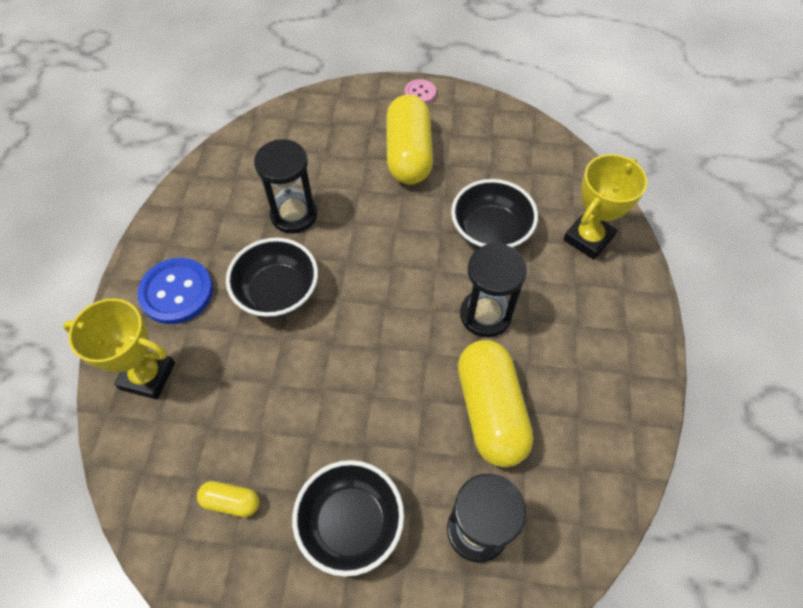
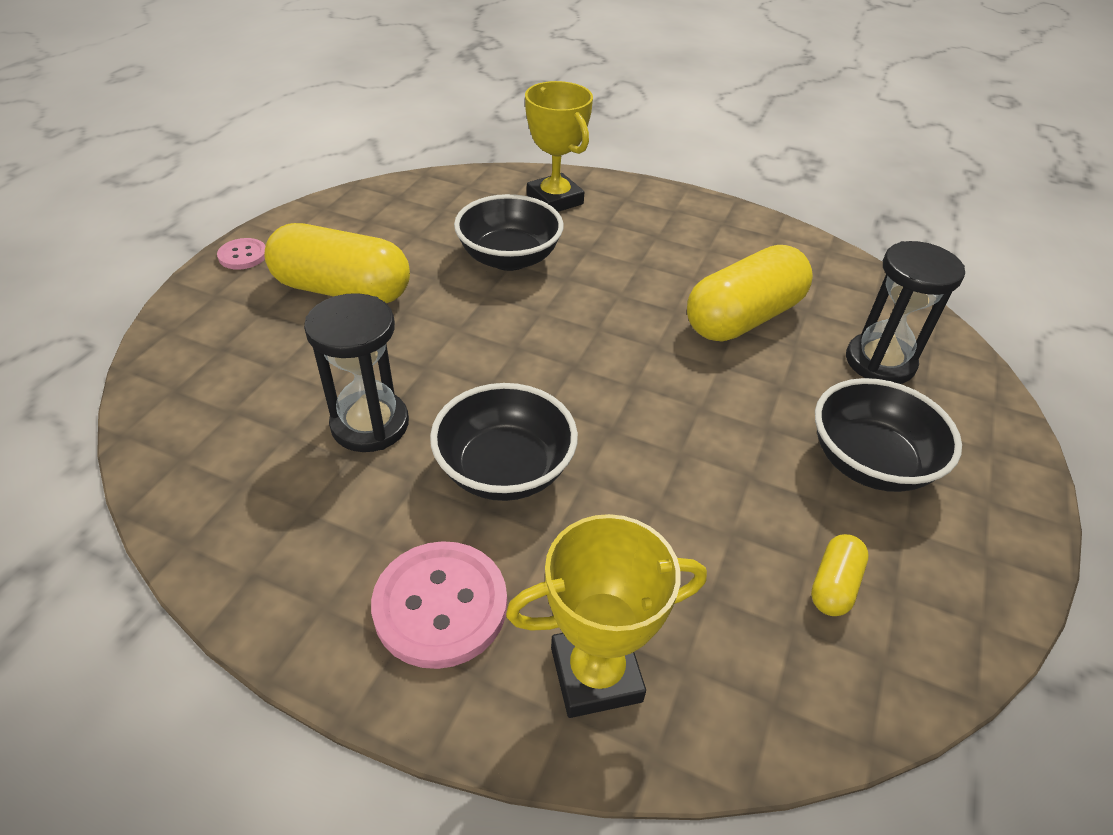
camera: 75 degrees left, 15 degrees down
(148, 376) = (596, 674): yellow trophy -> yellow trophy turned 45 degrees clockwise
(177, 292) = (440, 606): blue button -> pink button
(485, 315) = (621, 290): black hourglass -> none
(490, 411) = (743, 318): yellow capsule -> yellow capsule turned 45 degrees counterclockwise

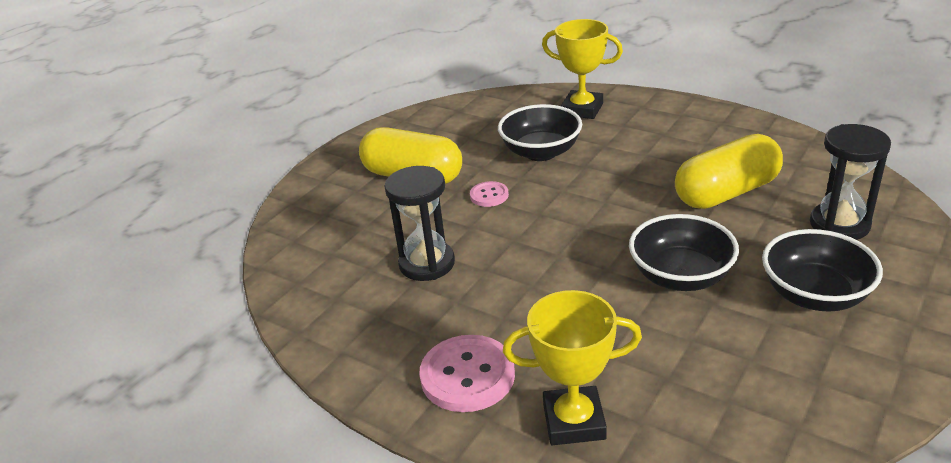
camera: 15 degrees right, 10 degrees down
(243, 255) = (343, 154): pink button -> pink button (489, 195)
(505, 470) = (522, 294): black bowl -> black bowl (680, 276)
(555, 200) = (582, 109): yellow trophy -> yellow trophy turned 45 degrees counterclockwise
(833, 585) = (767, 375): yellow capsule -> none

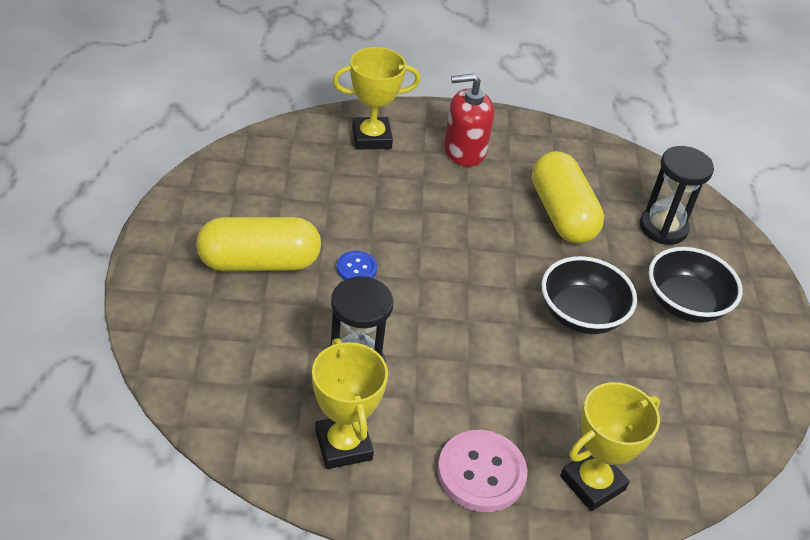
camera: 40 degrees left, 10 degrees up
(365, 317) = (343, 445): none -> yellow trophy
(489, 195) = (356, 268): pink button -> blue button
(541, 152) = (369, 202): black bowl -> none
(663, 130) = (464, 150): none -> red soap dispenser
(726, 193) = (562, 214): yellow capsule -> yellow capsule turned 45 degrees counterclockwise

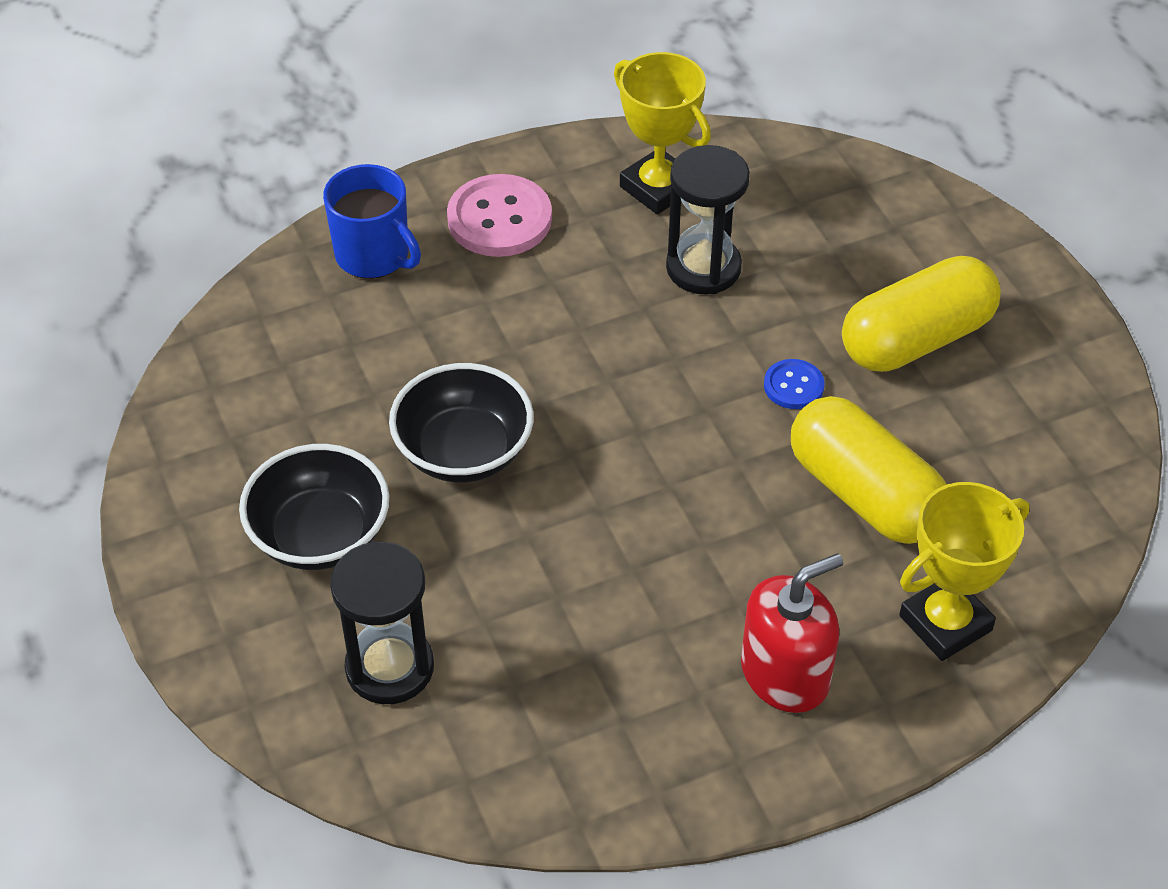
camera: 160 degrees right, 5 degrees up
(562, 214) = (562, 615): yellow capsule -> yellow capsule (864, 494)
(592, 483) = (374, 255): yellow trophy -> blue mug

